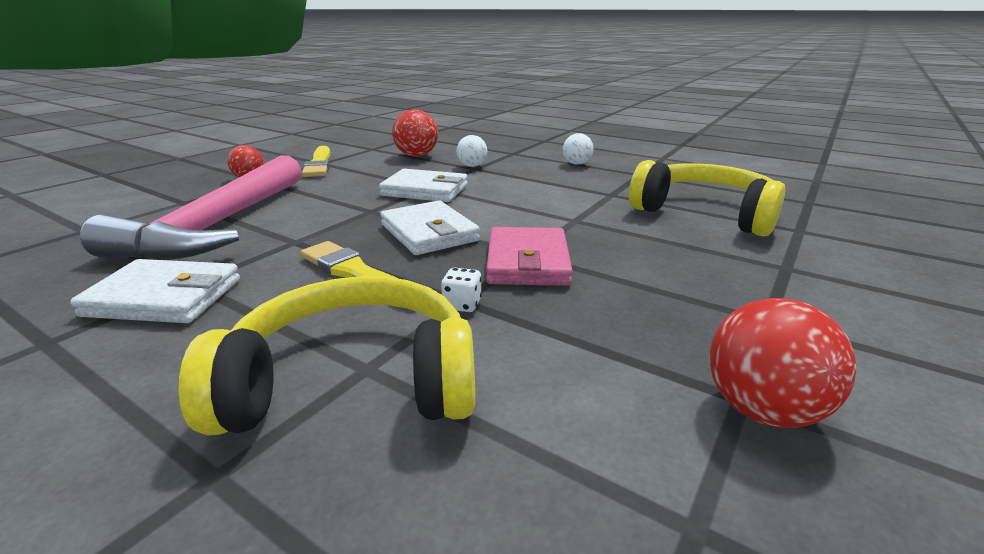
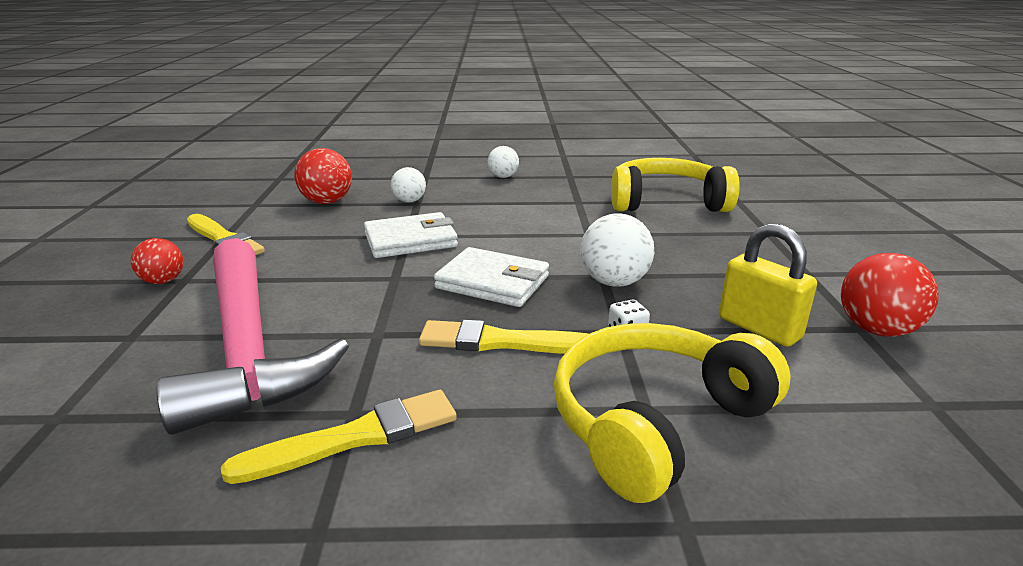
camera: 35 degrees left, 0 degrees up
(164, 297) = (355, 437): white wallet -> yellow brush
(527, 262) = (614, 282): pink wallet -> white ball
(604, 349) = (759, 328): none -> yellow padlock

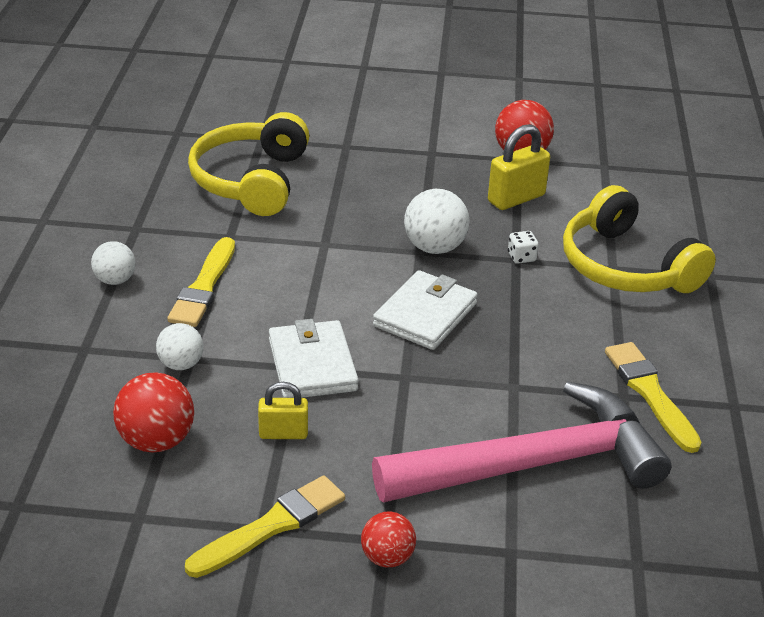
camera: 85 degrees left, 10 degrees up
(325, 236) = (283, 433): none -> yellow padlock
(502, 342) = (530, 318): yellow brush -> yellow brush (204, 286)

